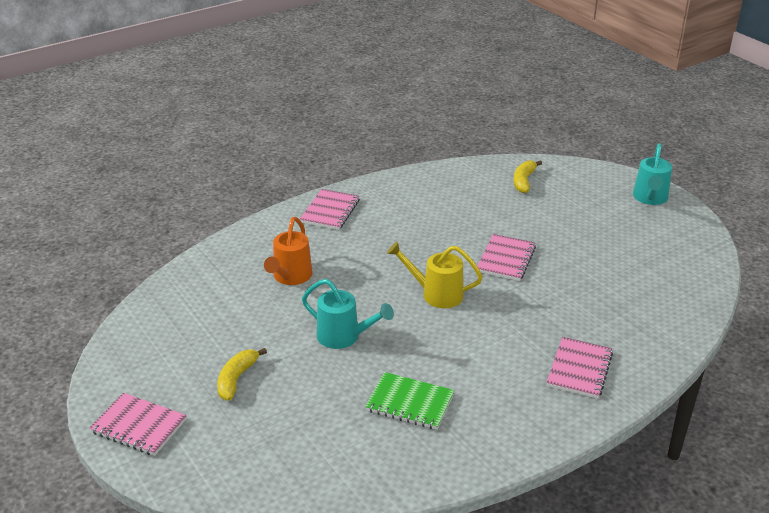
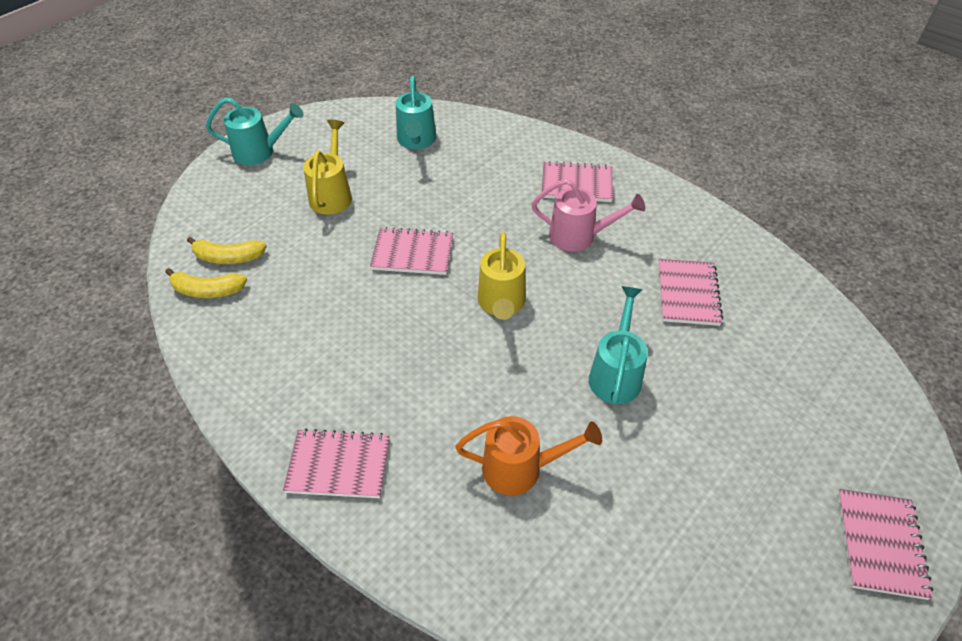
camera: 105 degrees left, 15 degrees up
(236, 379) = (743, 463): yellow banana -> yellow banana (207, 290)
(410, 403) = (688, 294): green notebook -> pink notebook
(503, 354) = (579, 236): none -> pink watering can
(588, 228) = (332, 194): none -> yellow watering can
(660, 280) = (416, 141): none -> turquoise watering can

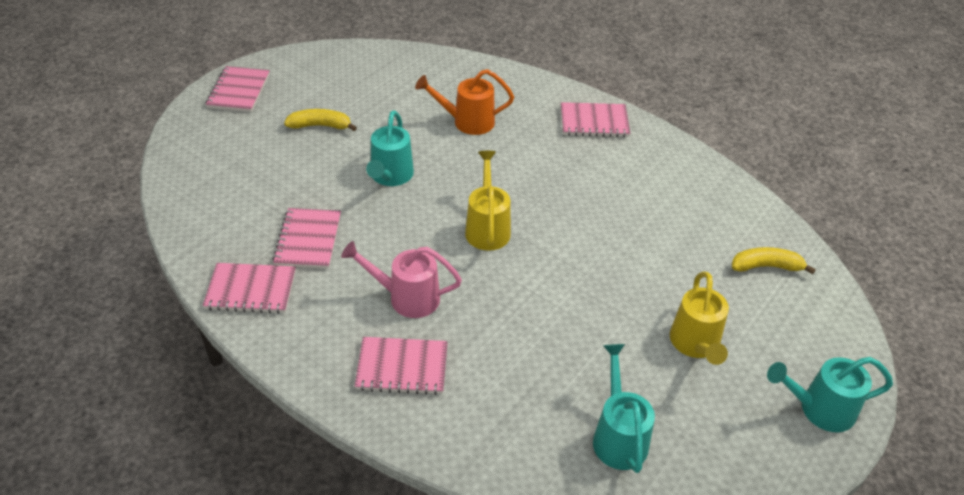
camera: 175 degrees right, 5 degrees down
(207, 290) = (764, 234): yellow banana -> yellow banana (320, 126)
(412, 253) = (582, 275): pink notebook -> pink notebook (251, 290)

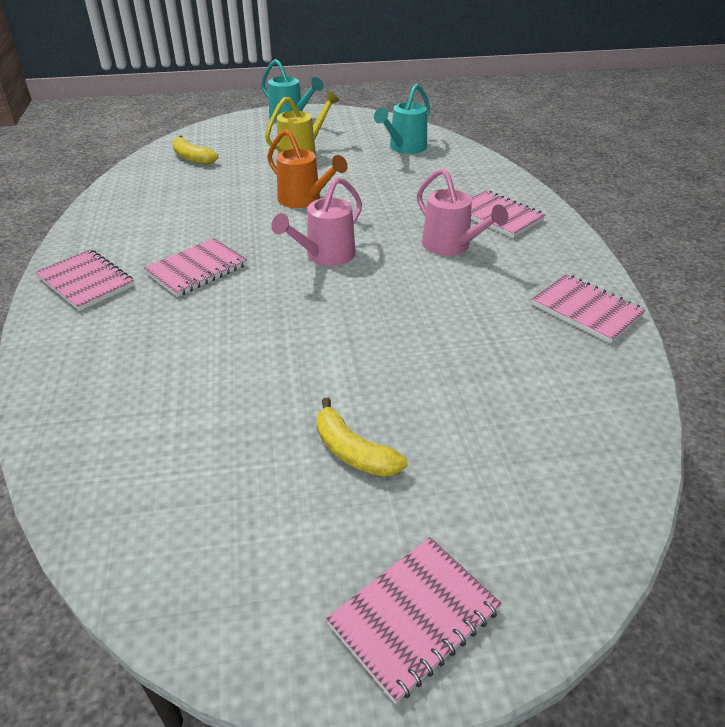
camera: 135 degrees left, 5 degrees down
(308, 240) = (496, 324): pink notebook -> pink notebook (197, 269)
(390, 177) = (349, 339): turquoise watering can -> none
(467, 122) = (188, 351): orange watering can -> orange watering can (304, 200)
(487, 227) = (325, 256): yellow watering can -> pink watering can

